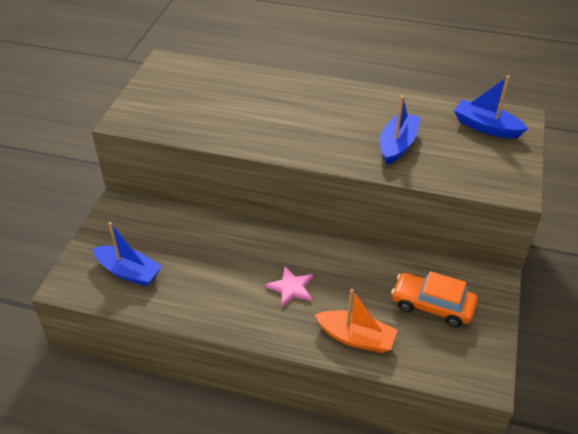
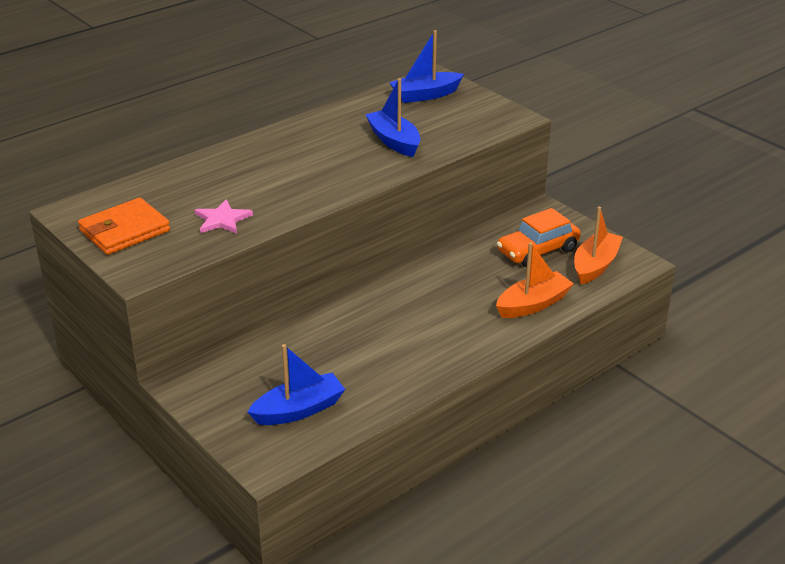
camera: 55 degrees left, 10 degrees down
(163, 92) = (124, 231): none -> orange wallet
(291, 288) = (437, 315): pink star -> pink star (222, 219)
(450, 353) = (595, 265): none -> orange boat

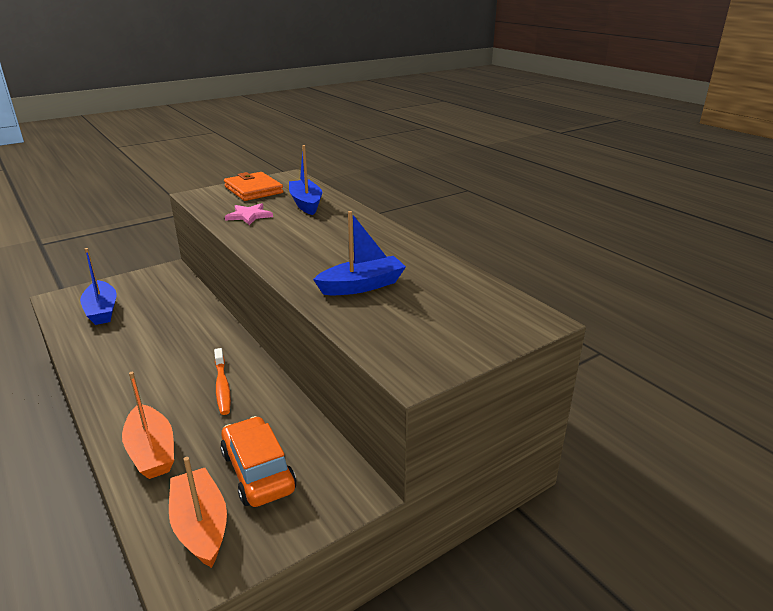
camera: 95 degrees right, 5 degrees down
(425, 95) = (481, 310): blue boat -> blue boat (306, 204)
(439, 286) = (222, 386): none -> orange toothbrush
(595, 265) = (201, 526): orange boat -> orange boat turned 150 degrees counterclockwise

